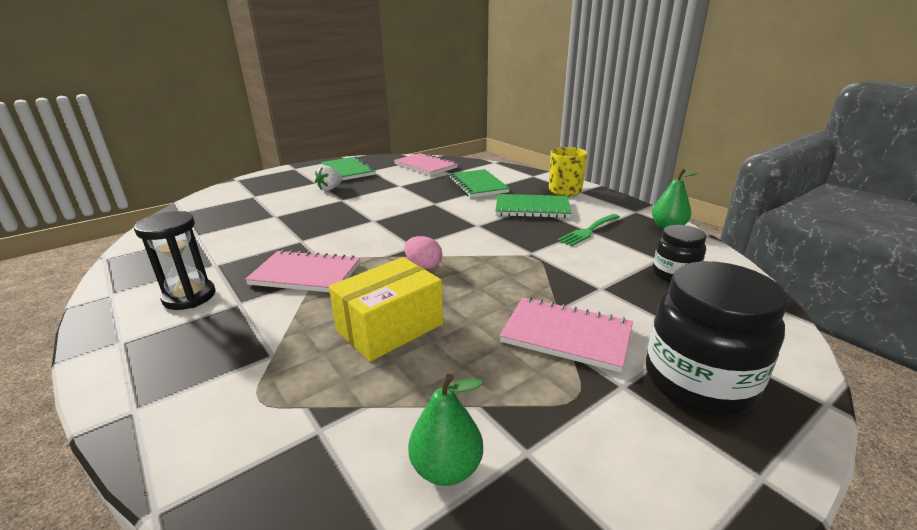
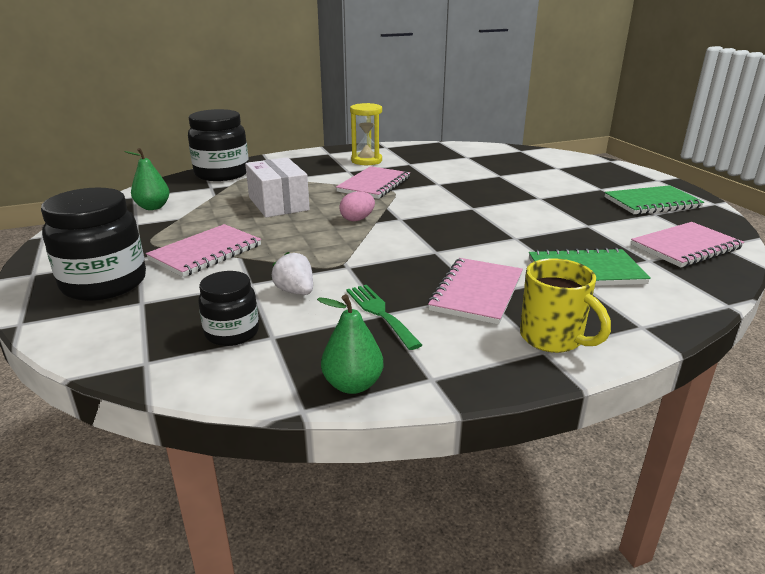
camera: 105 degrees right, 0 degrees up
(189, 297) = (366, 161): black hourglass -> yellow hourglass
(229, 447) = (222, 174): none -> black jar
(330, 189) = (577, 193): white strawberry -> white strawberry (295, 291)
(390, 327) = (278, 204): yellow box -> white box
(532, 208) = (477, 292): green notebook -> pink notebook

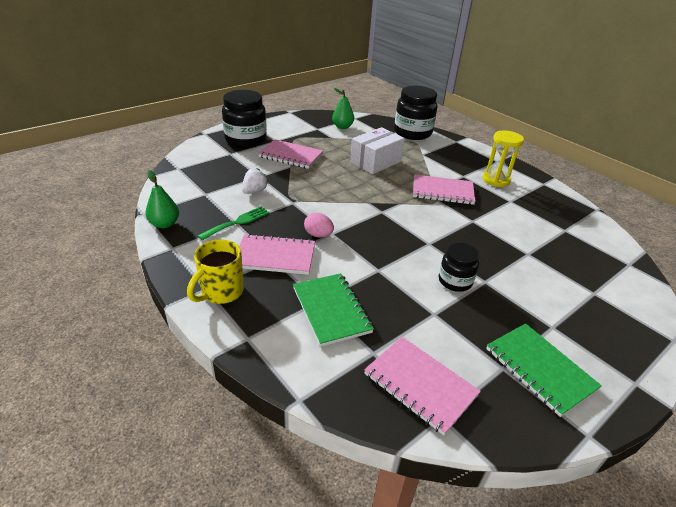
camera: 70 degrees right, 10 degrees up
(232, 333) = (207, 182): black jar -> black jar (455, 281)
(357, 219) = (369, 194): pink egg -> pink egg (318, 235)

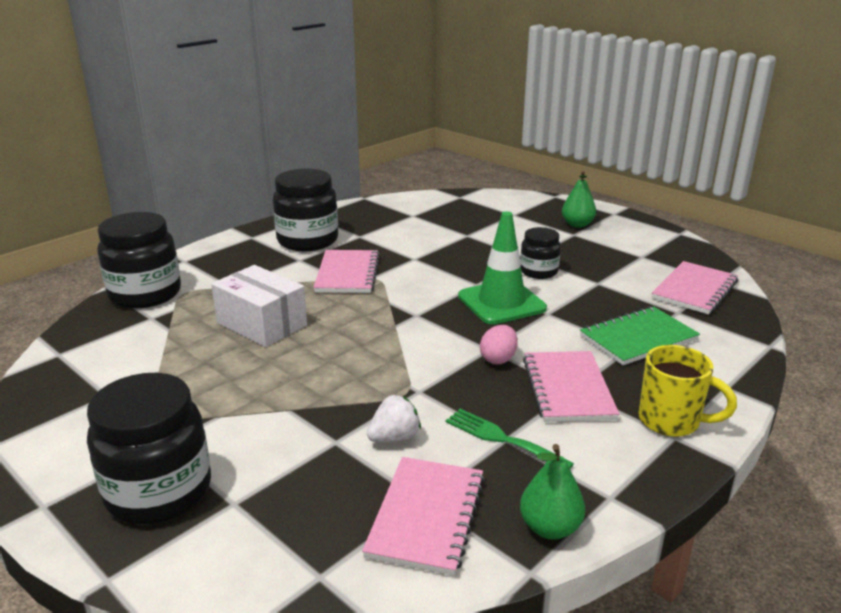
camera: 95 degrees left, 10 degrees down
(254, 191) = (394, 437): white strawberry -> white strawberry turned 120 degrees clockwise
(291, 156) = (242, 414): pink notebook -> pink notebook (426, 516)
(342, 127) = (104, 365): green pear -> green pear (577, 225)
(397, 250) = (501, 302): none -> green traffic cone
(496, 180) = (307, 240): yellow hourglass -> black jar
(539, 369) = (630, 243): green notebook -> none

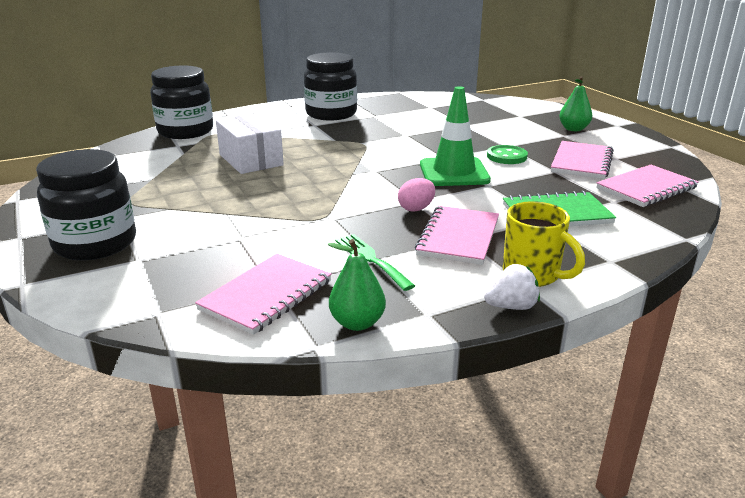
camera: 20 degrees right, 0 degrees up
(347, 274) = (343, 138): pink notebook -> pink notebook (581, 162)
(394, 437) = (286, 243): white strawberry -> white strawberry (511, 306)
(538, 271) = (506, 156): black jar -> green button

